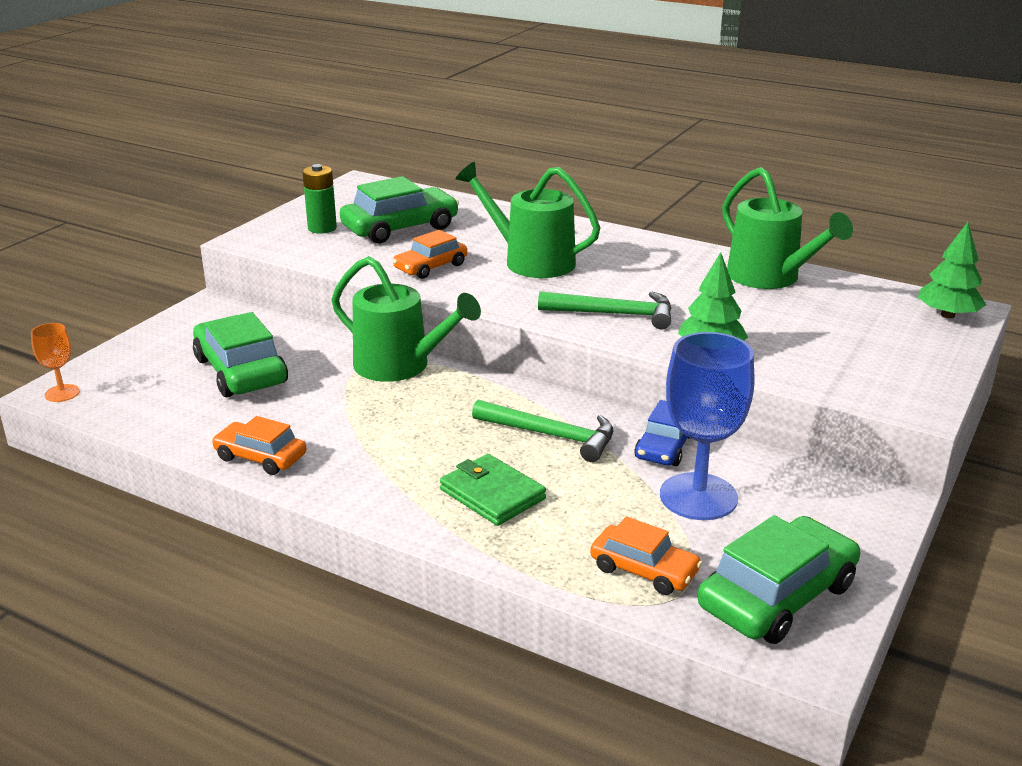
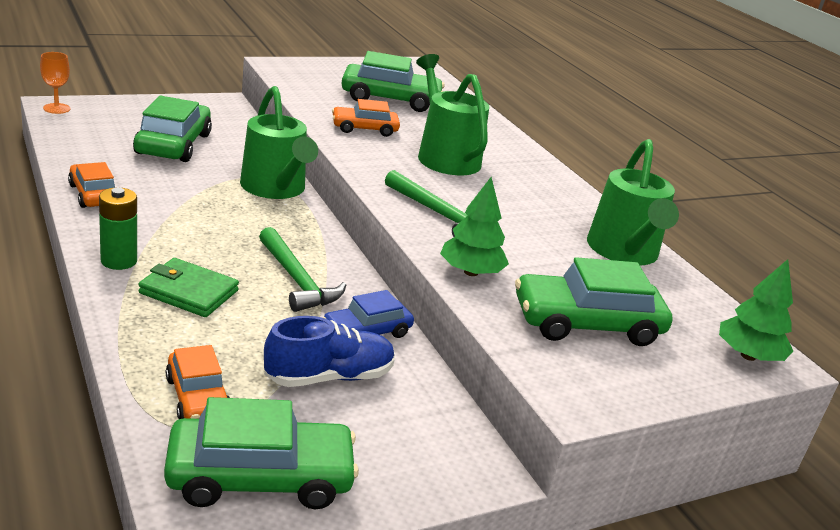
camera: 30 degrees right, 0 degrees up
(322, 228) = (337, 78): green battery -> green battery (119, 261)
(492, 494) = (189, 292): green wallet -> green wallet turned 60 degrees counterclockwise
(698, 497) = (329, 377): blue goblet -> blue shoe
(836, 346) = (587, 323): none -> green car

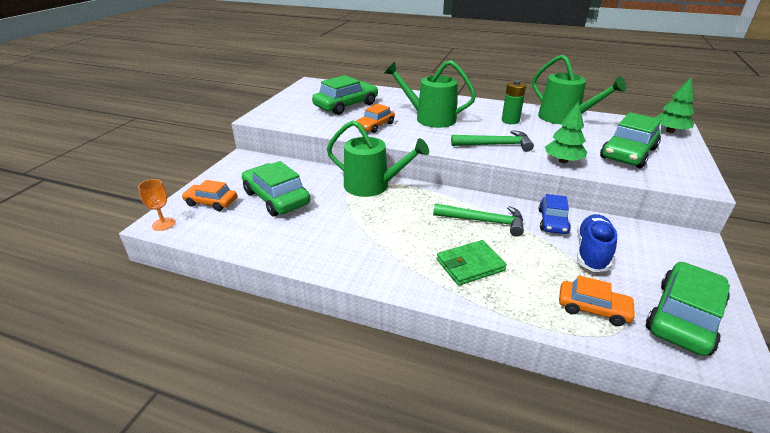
camera: 40 degrees left, 5 degrees up
(94, 194) = (311, 255): orange car -> orange car (211, 202)
(119, 261) = (410, 279): green battery -> green battery (510, 121)

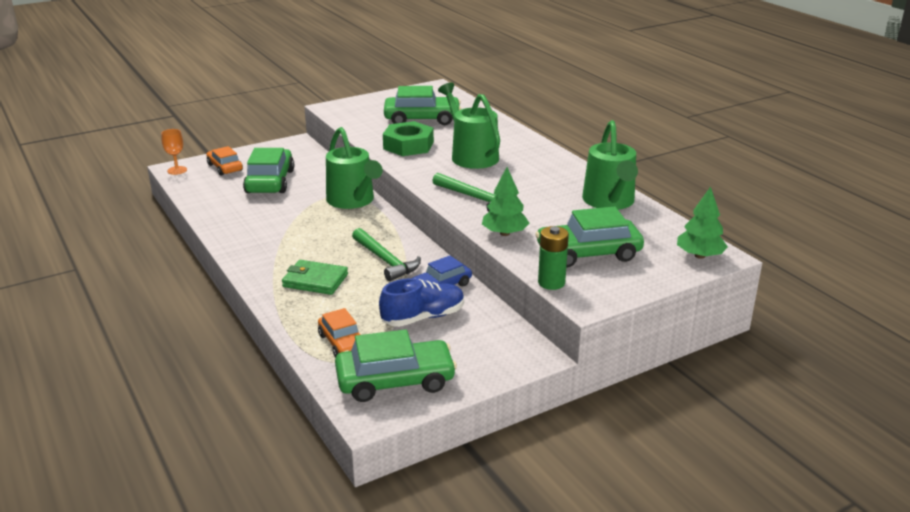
camera: 40 degrees right, 5 degrees down
(375, 126) = (408, 145): orange car -> green nut
(510, 121) = (544, 184): green battery -> green battery (551, 283)

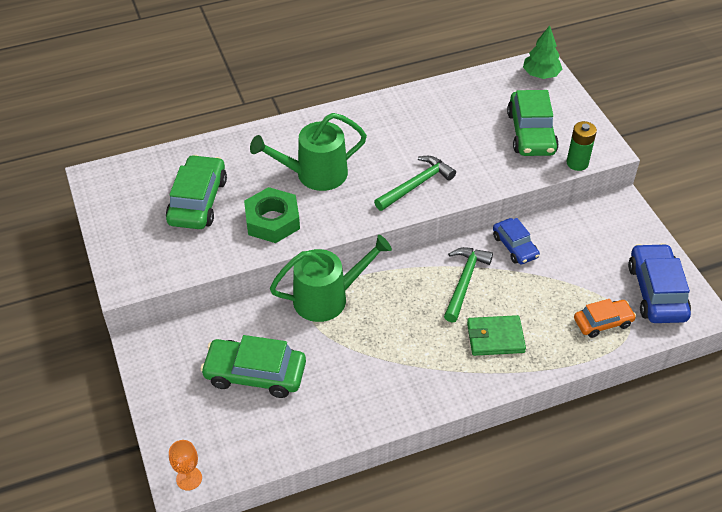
camera: 80 degrees left, 20 degrees up
(225, 167) = (197, 423): orange car -> none
(315, 280) = (495, 337): green wallet -> green wallet turned 60 degrees clockwise
(386, 261) = (464, 281): green hammer -> green hammer turned 45 degrees counterclockwise
(395, 381) = (656, 292): green car -> blue car
(423, 317) = (566, 265): blue shoe -> none
(504, 233) = (490, 176): green tree -> none
(609, 201) = (439, 101): green watering can -> none

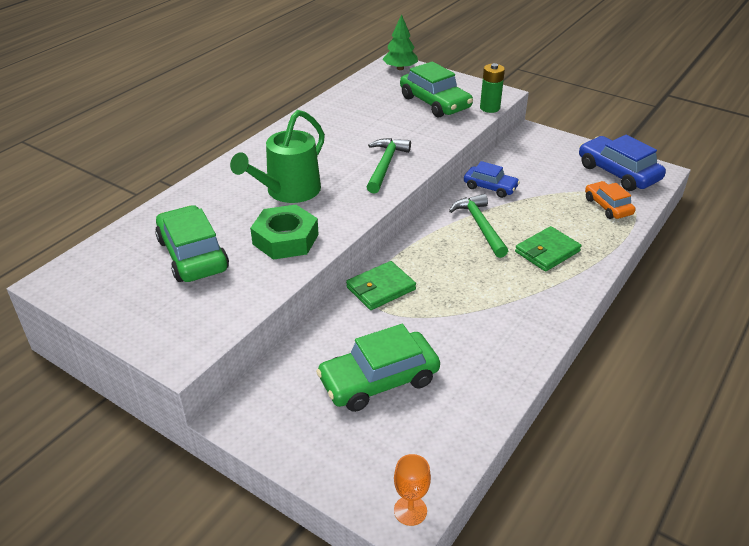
camera: 35 degrees left, 10 degrees down
(327, 298) = (380, 288): green watering can -> green wallet
(603, 322) = (608, 206): orange car -> orange car turned 60 degrees counterclockwise

